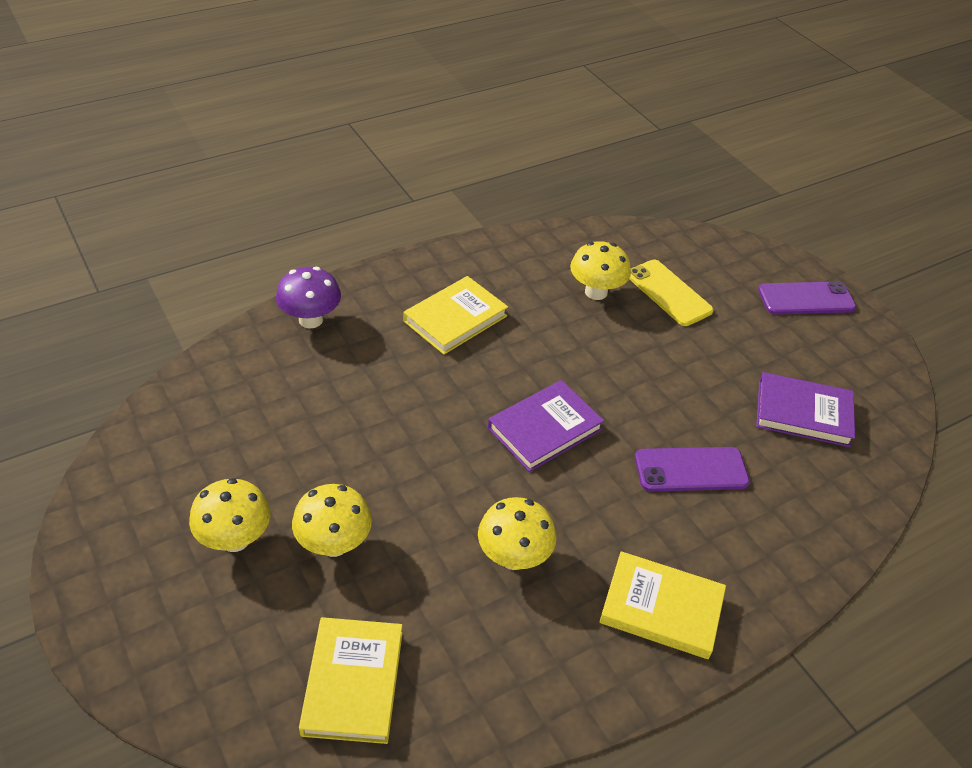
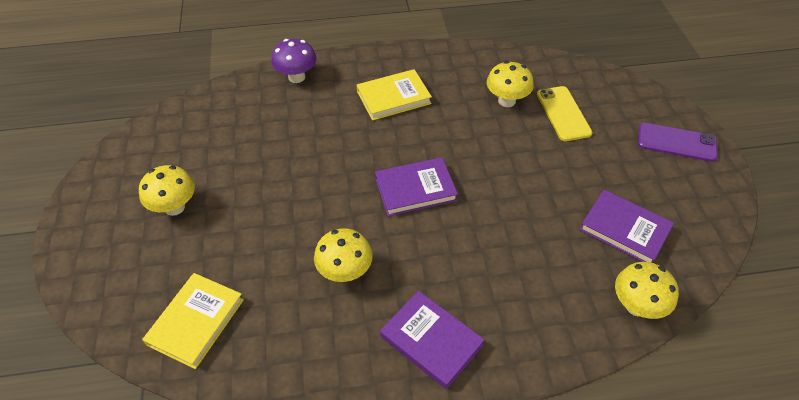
camera: 25 degrees right, 5 degrees up
(334, 544) = (232, 228): yellow mushroom -> yellow mushroom (637, 306)
(661, 608) = (431, 341): yellow book -> purple book
(691, 469) = (509, 247): purple phone -> none

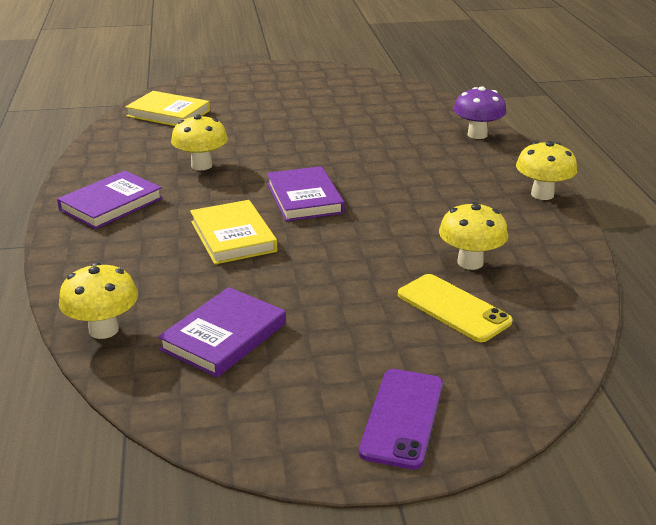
camera: 90 degrees right, 20 degrees down
(174, 207) = (288, 97): yellow mushroom -> yellow mushroom (542, 194)
(393, 97) = (456, 186): yellow book -> yellow book (233, 236)
(563, 113) = (453, 308): yellow phone -> yellow phone turned 60 degrees clockwise

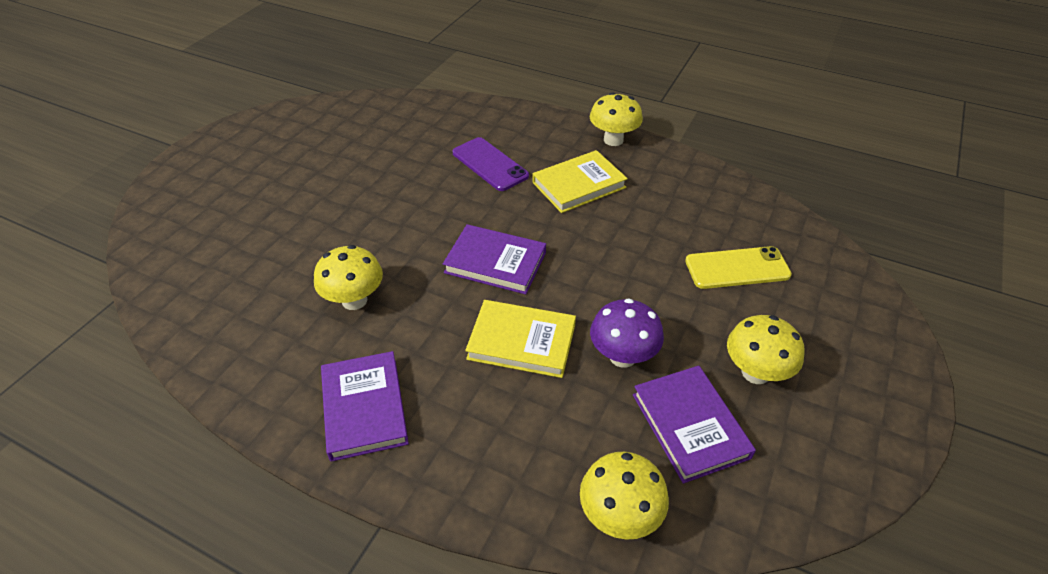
camera: 55 degrees left, 15 degrees up
(168, 113) = (199, 272): yellow book -> yellow book (579, 185)
(402, 418) = (861, 368): purple phone -> purple phone (490, 164)
(470, 262) = (680, 226): yellow mushroom -> yellow mushroom (755, 372)
(477, 134) = (487, 116): purple mushroom -> purple mushroom (622, 356)

